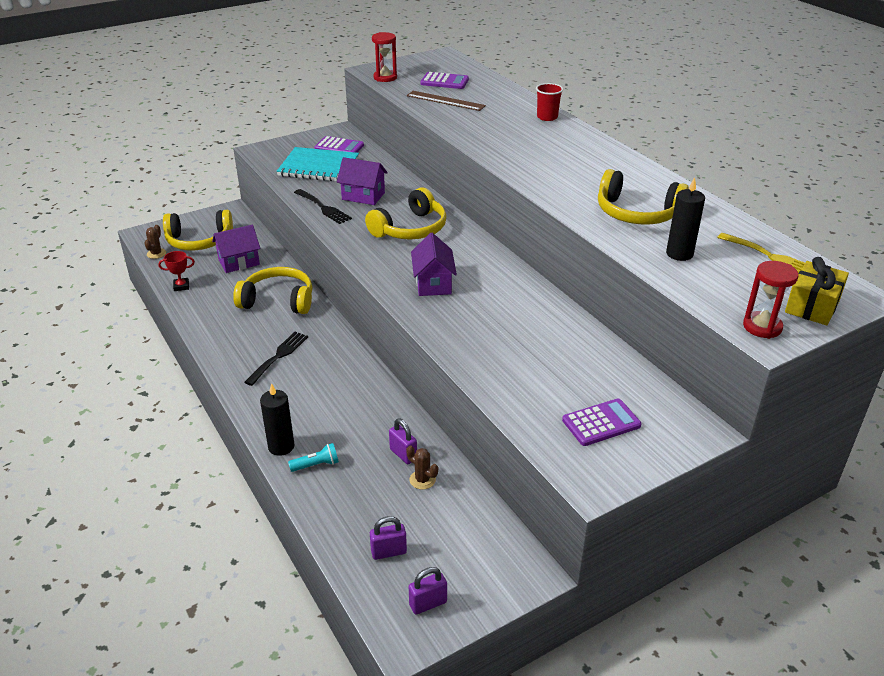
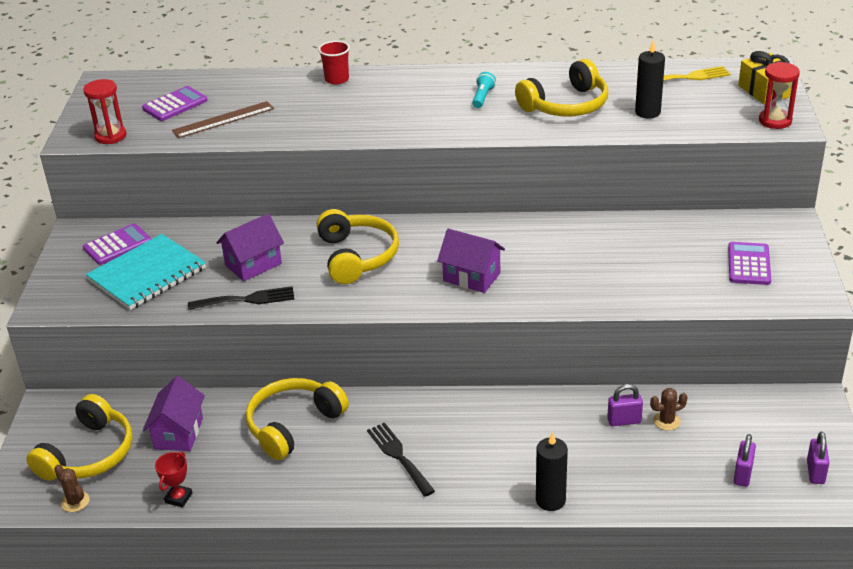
camera: 55 degrees left, 0 degrees up
(316, 465) = (596, 484): turquoise flashlight -> turquoise flashlight (482, 97)

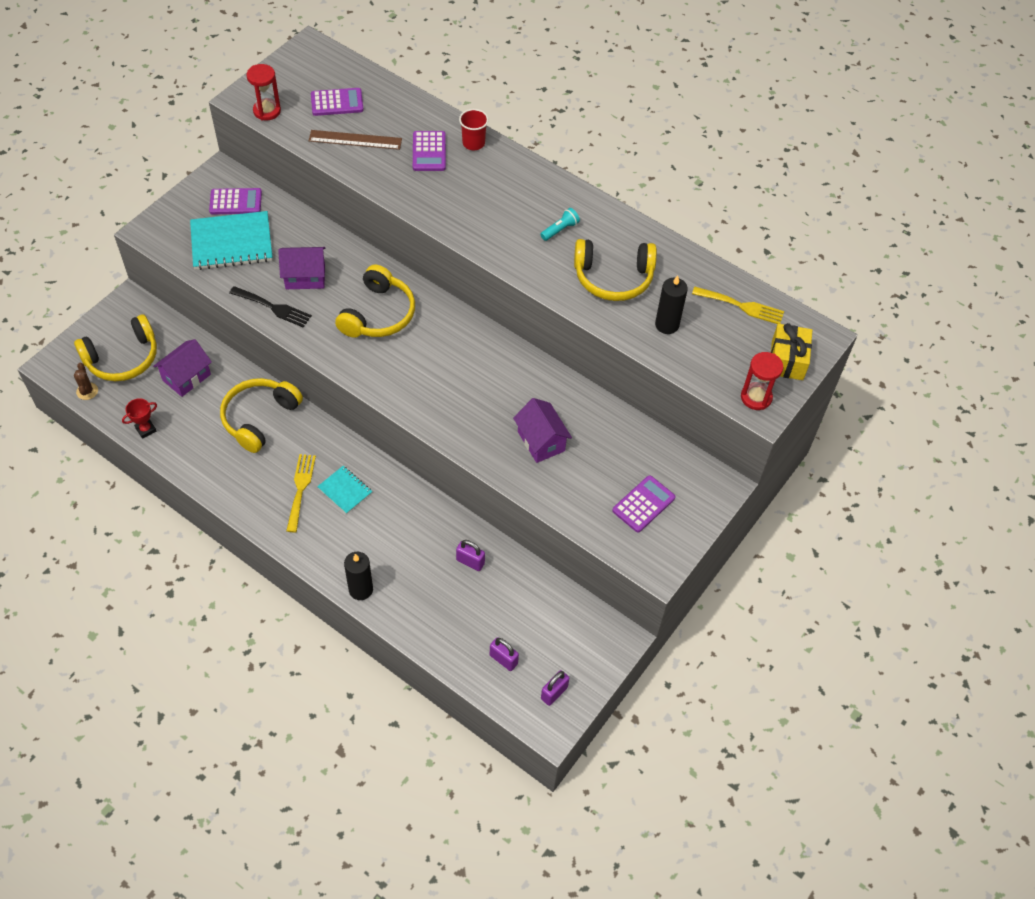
camera: 30 degrees right, 20 degrees up
(293, 425) = (259, 418): yellow headphones -> yellow headphones turned 45 degrees counterclockwise
(303, 99) = (429, 152): none -> purple calculator
(399, 456) = (300, 489): black fork -> yellow fork
(444, 433) = (345, 490): none -> turquoise notebook
(471, 277) = (436, 385): purple house -> purple house (541, 441)
(666, 421) = (498, 582): brown cactus -> none
(743, 474) = (503, 659): purple padlock -> purple padlock turned 75 degrees clockwise

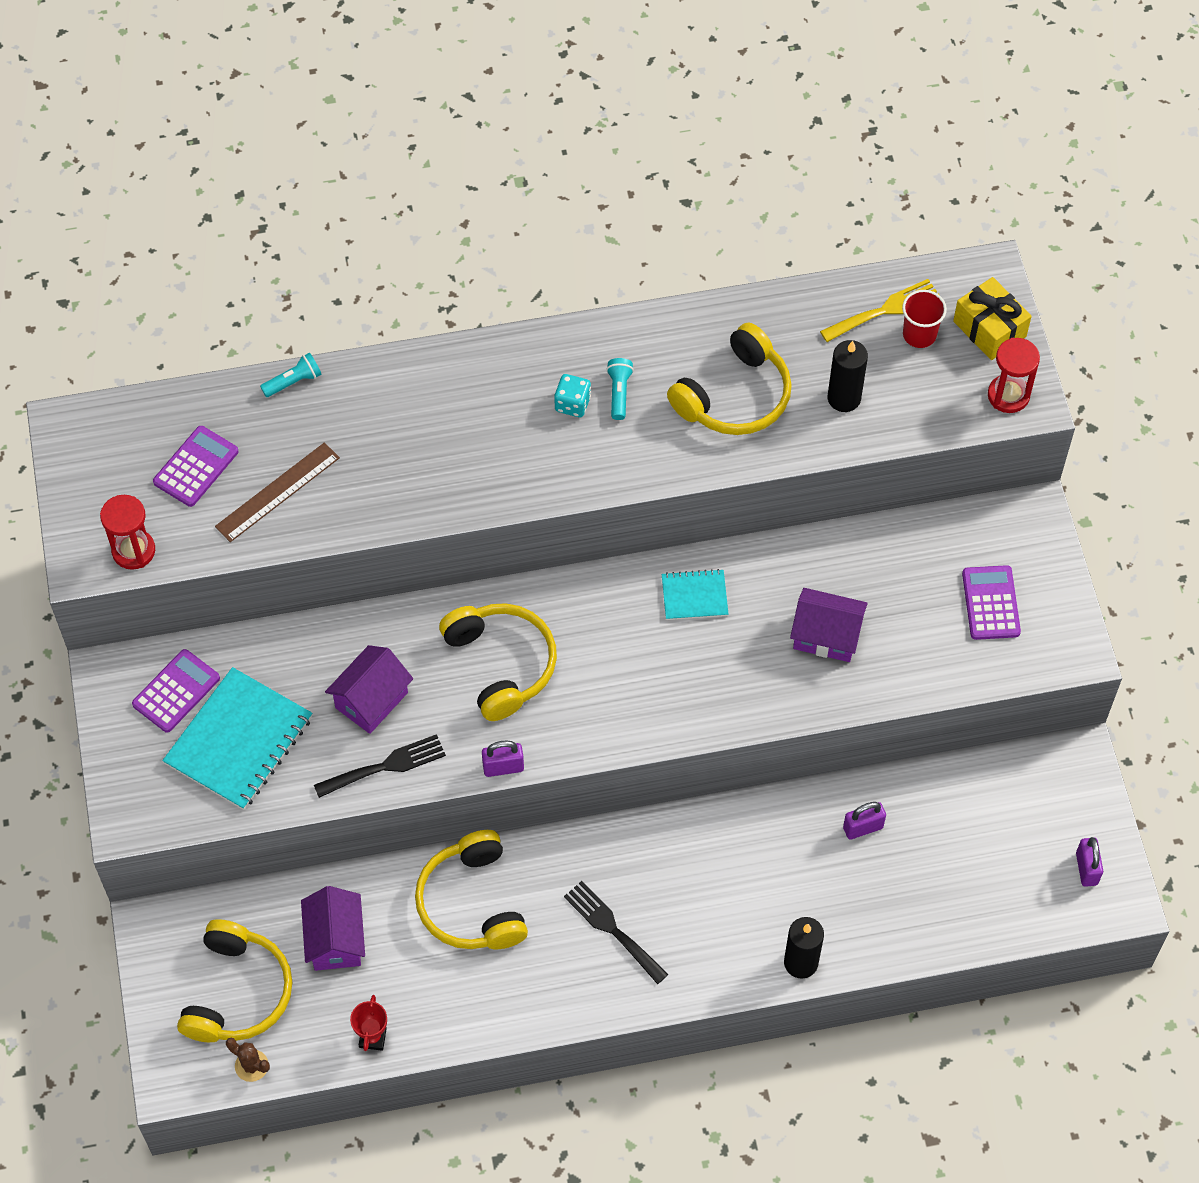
camera: 45 degrees left, 5 degrees up
(300, 489) = (612, 929): yellow fork -> black fork
(345, 490) = (657, 885): turquoise notebook -> turquoise notebook (694, 596)
(423, 105) = (293, 381): none -> turquoise flashlight
(429, 152) = (373, 431): purple calculator -> none
(473, 143) = (405, 376): red cup -> red cup (919, 334)
(503, 659) = (1007, 886): purple padlock -> purple padlock (503, 767)
(532, 216) = (572, 404): none -> turquoise dice

